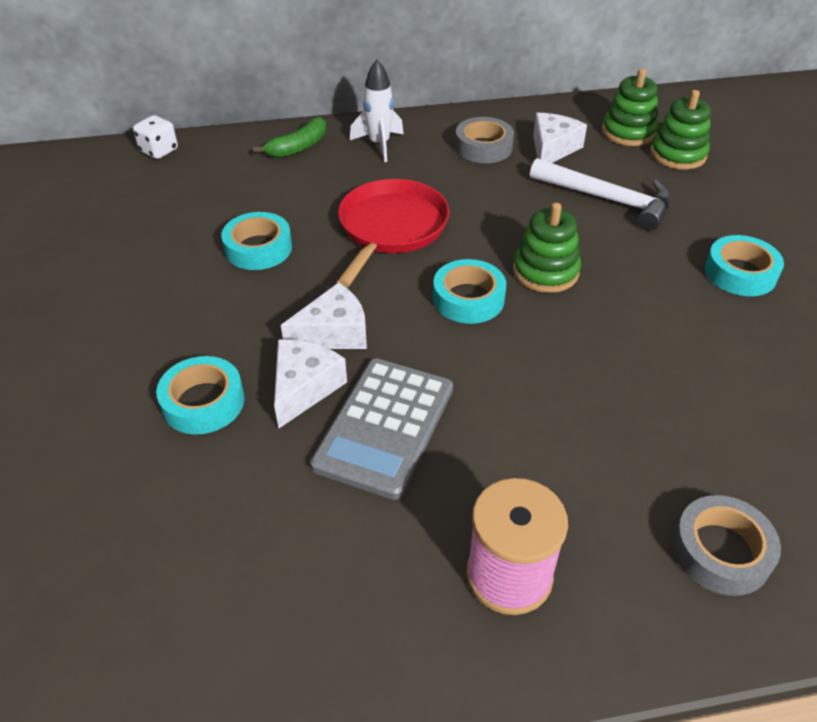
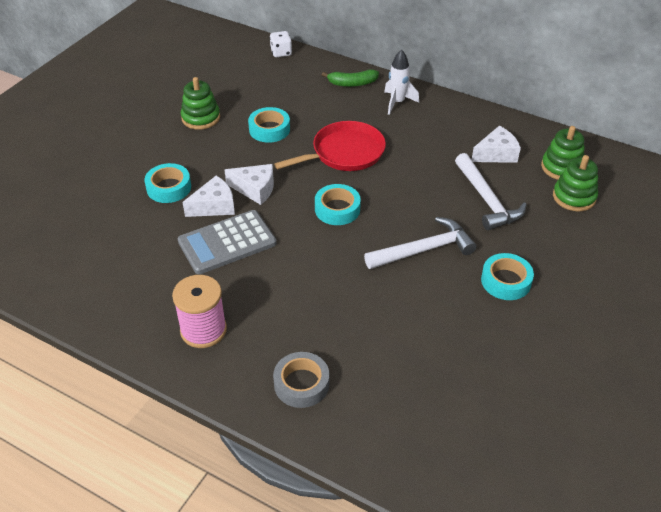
camera: 40 degrees right, 0 degrees up
(483, 147) = (455, 133): grey tape -> none
(545, 271) = (395, 218): green stacking toy -> green stacking toy (201, 118)
(621, 289) = (423, 250): none -> white hammer

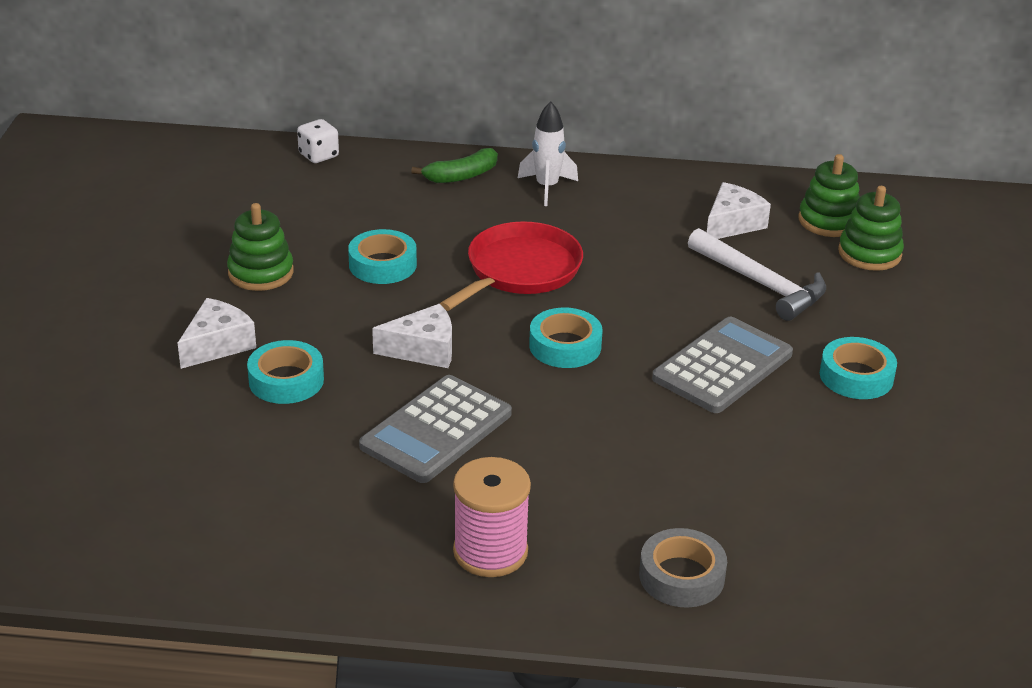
camera: 25 degrees left, 10 degrees down
(214, 206) = (378, 387): white cheese -> white cheese (217, 345)
(423, 250) = (722, 366): white hammer -> grey calculator

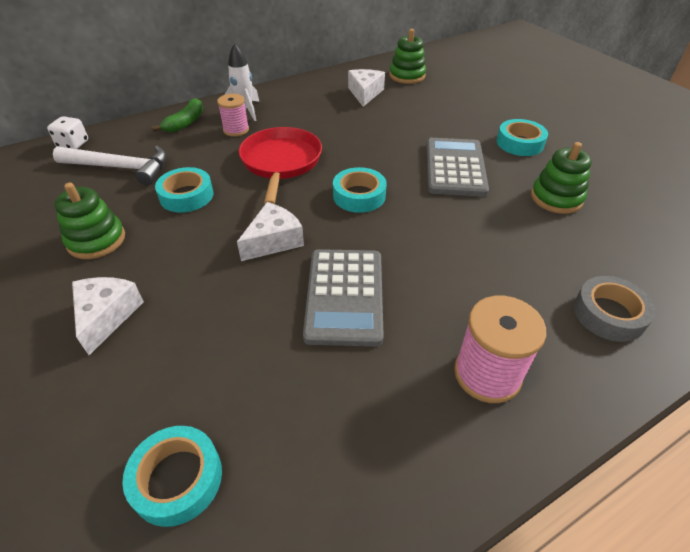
camera: 35 degrees left, 10 degrees up
(286, 380) = (193, 317): turquoise tape -> turquoise tape (177, 479)
(510, 209) = (236, 130): none -> pink spool
(760, 283) = (416, 116): white hammer -> white hammer (120, 168)
(869, 253) = (444, 83): green stacking toy -> green stacking toy (556, 198)

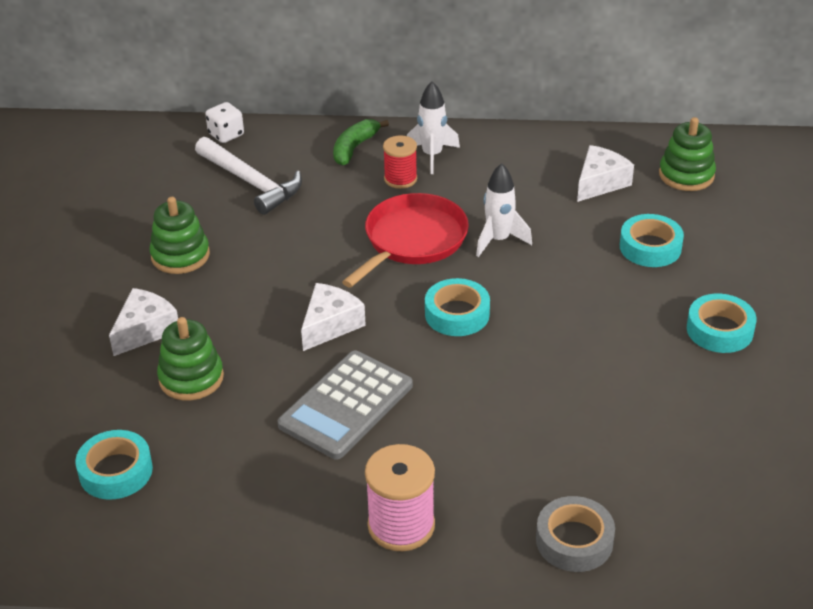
camera: 35 degrees right, 5 degrees down
(185, 123) = (355, 148): green banana -> green banana turned 150 degrees clockwise
(186, 195) = (289, 241): turquoise tape -> turquoise tape (650, 247)
(236, 130) = (400, 179): pink spool -> red spool
(273, 241) = (330, 325): white cheese -> white cheese turned 45 degrees counterclockwise
(338, 142) = (498, 240): none -> white rocket
(455, 167) = (599, 327): grey calculator -> none
(556, 198) = (675, 412): green stacking toy -> green stacking toy (191, 378)

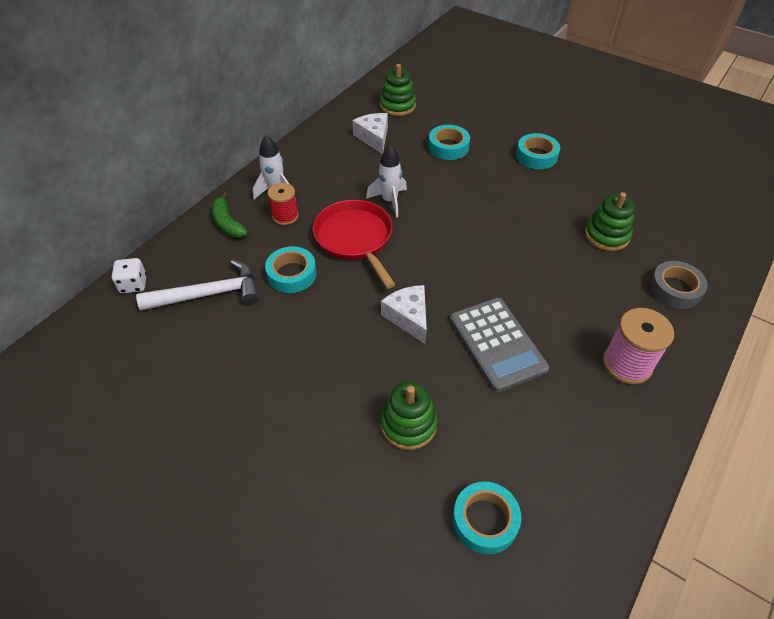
camera: 60 degrees left, 10 degrees up
(145, 330) = (329, 433): white cheese -> none
(180, 255) = (256, 373): green stacking toy -> green stacking toy (606, 235)
(457, 314) = (445, 250): turquoise tape -> turquoise tape (292, 274)

